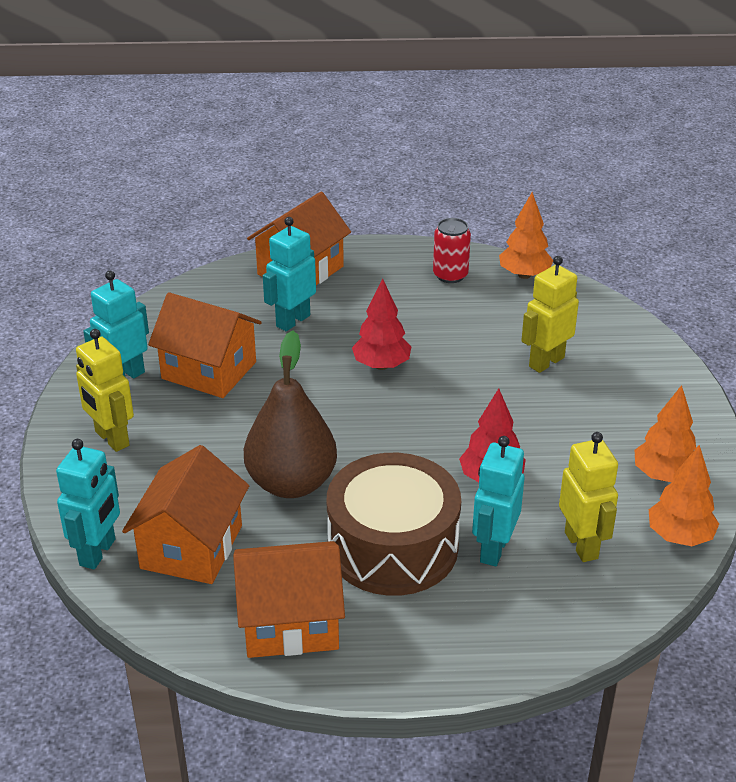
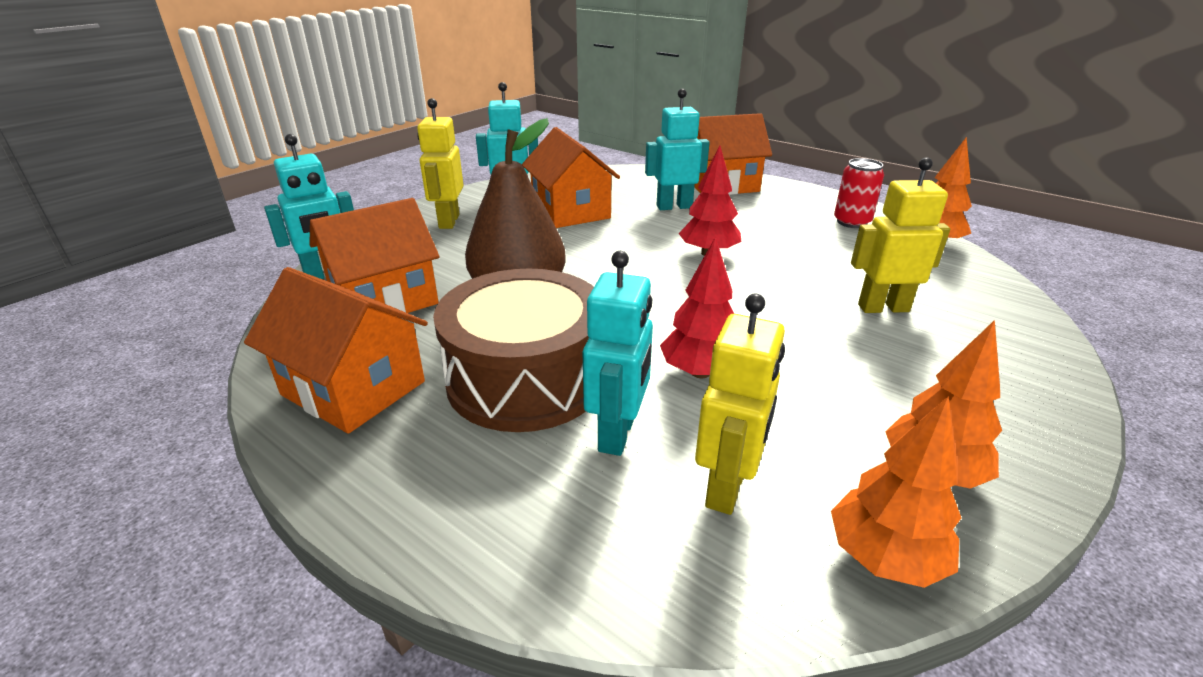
camera: 40 degrees right, 5 degrees down
(493, 549) = (618, 434): turquoise robot -> turquoise robot turned 135 degrees clockwise

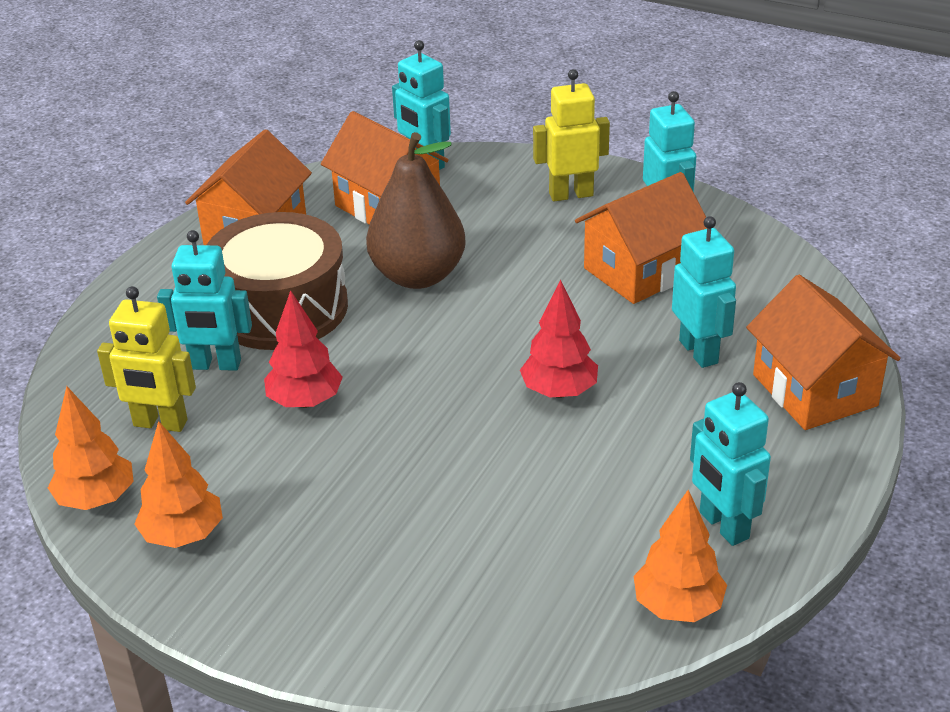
camera: 80 degrees right, 5 degrees up
(851, 222) = (723, 526): red can -> turquoise robot
(883, 308) = (460, 533): yellow robot -> none

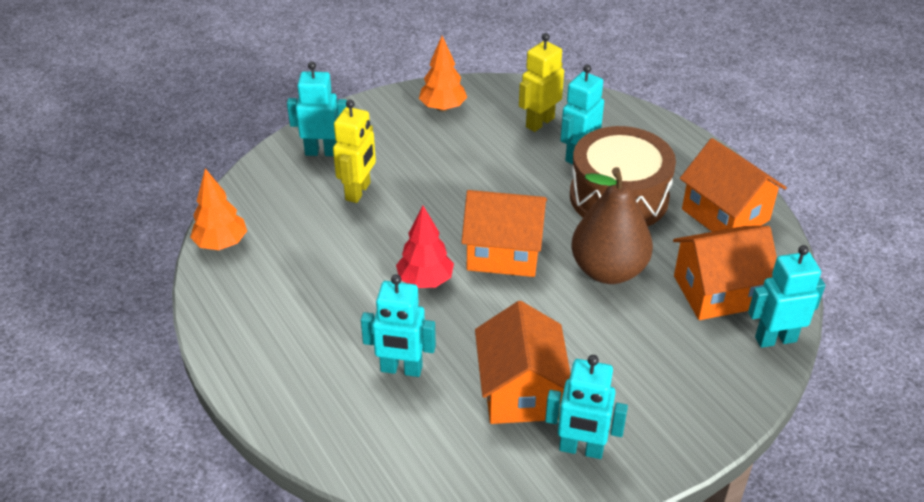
camera: 120 degrees right, 5 degrees up
(96, 499) = (496, 90): orange tree -> none
(305, 401) = (512, 177): red tree -> none
(571, 194) = (663, 407): yellow robot -> yellow robot (358, 191)
(723, 526) = (250, 291): turquoise robot -> turquoise robot (322, 152)
(814, 390) = (308, 406): orange house -> orange house (503, 252)

